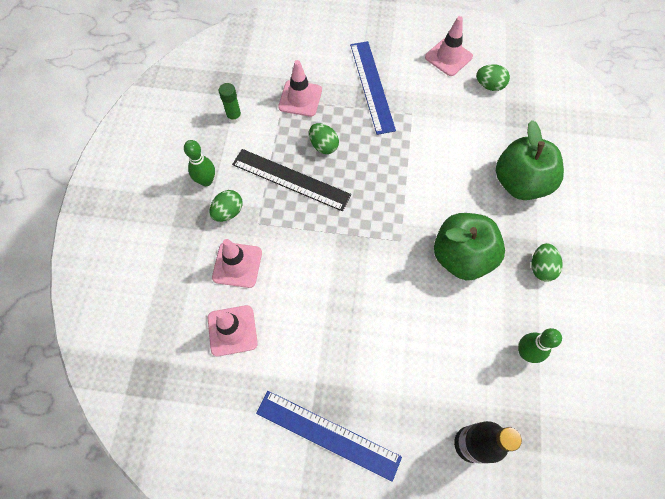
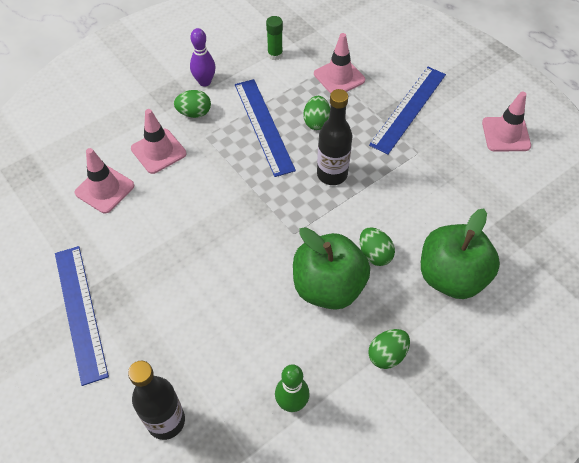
camera: 45 degrees right, 10 degrees down
(206, 181) = (204, 82): green bowling pin -> purple bowling pin
(291, 179) = (263, 126): black ruler -> blue ruler
(377, 176) = (332, 174): none -> black bottle
(489, 85) = (518, 182): green egg -> green egg (374, 254)

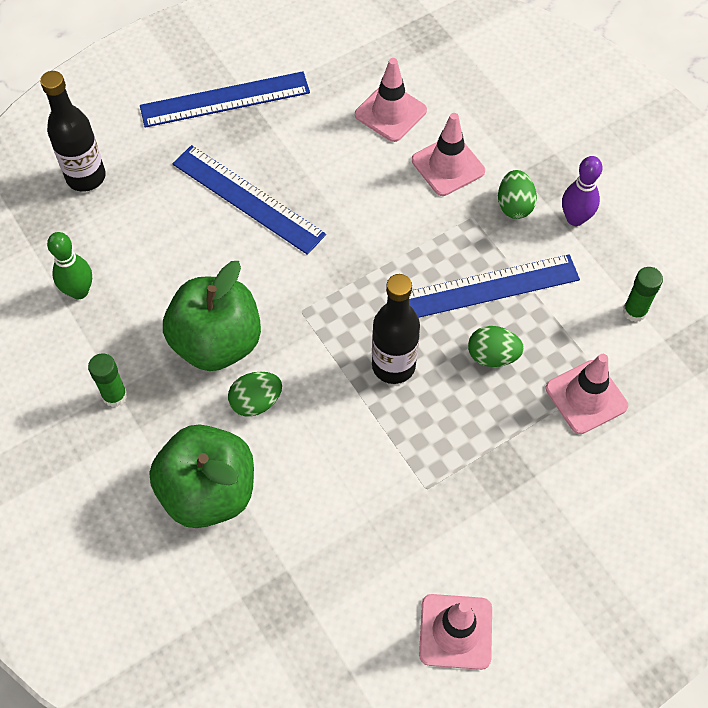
camera: 95 degrees right, 5 degrees up
(387, 355) = (115, 395): green egg -> green glue stick
(408, 109) = (515, 489): blue ruler -> blue ruler (248, 199)

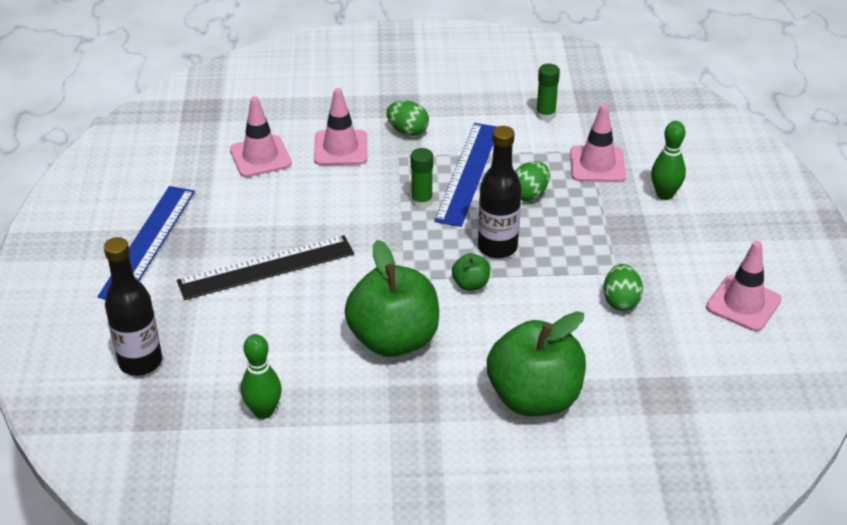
camera: 60 degrees left, 20 degrees down
(115, 395) = (395, 425): green glue stick -> green glue stick (421, 201)
(248, 199) = (266, 267): blue ruler -> black ruler
(256, 402) = (470, 337): green egg -> green egg (620, 301)
(327, 368) = (471, 284): none -> green apple
(575, 218) = (445, 108): purple bowling pin -> none
(582, 483) = (664, 194): none -> green bowling pin

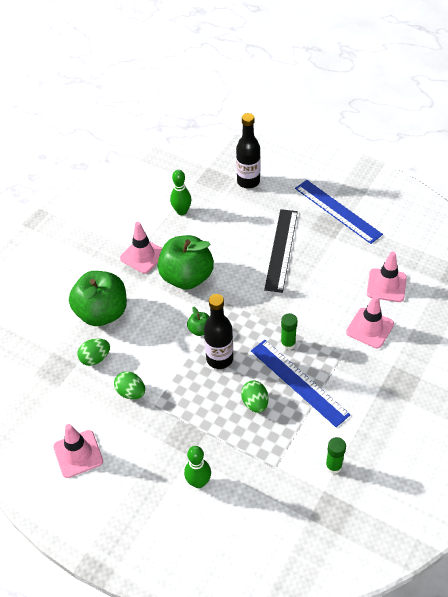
camera: 125 degrees right, 10 degrees up
(408, 131) = (366, 372): green egg -> green egg (95, 358)
(597, 164) = (257, 462): pink traffic cone -> pink traffic cone (143, 255)

